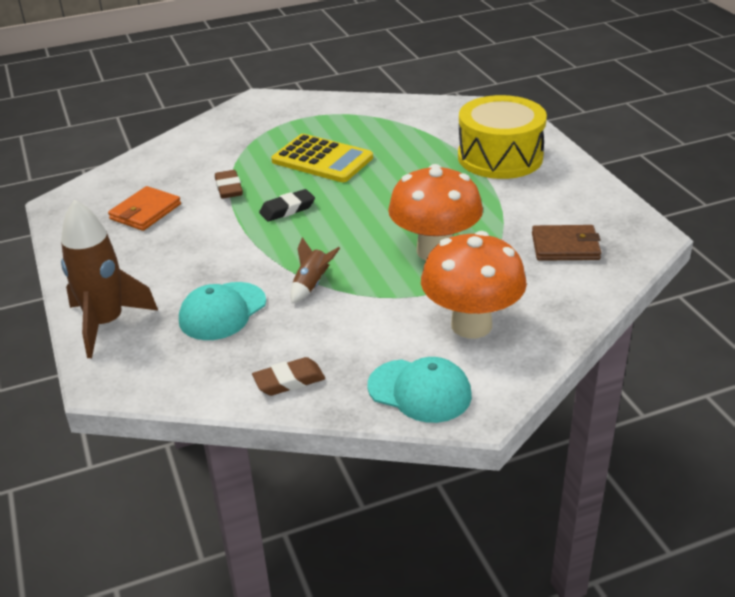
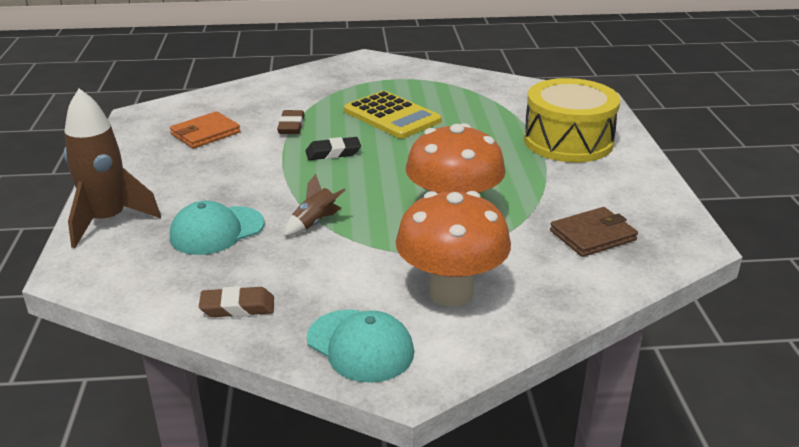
camera: 15 degrees right, 5 degrees down
(565, 246) = (592, 235): brown wallet -> brown wallet turned 45 degrees counterclockwise

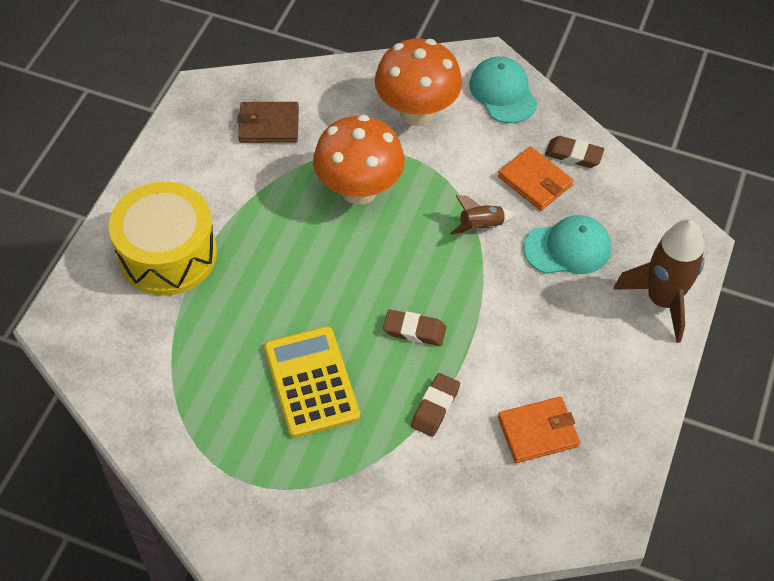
camera: 155 degrees left, 25 degrees up
(275, 271) = (535, 181): none -> orange wallet
(333, 153) = (414, 330): black eraser -> brown eraser

